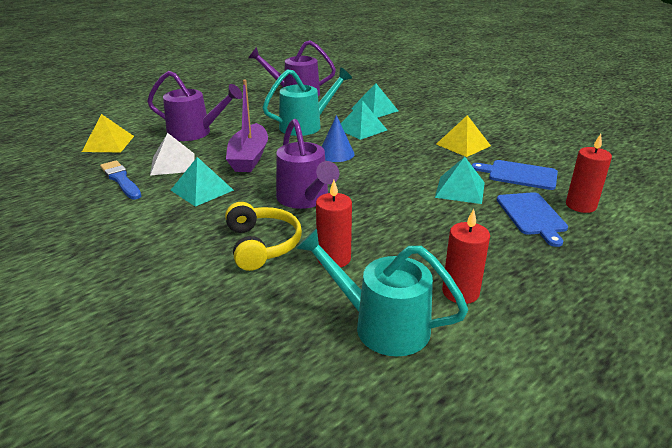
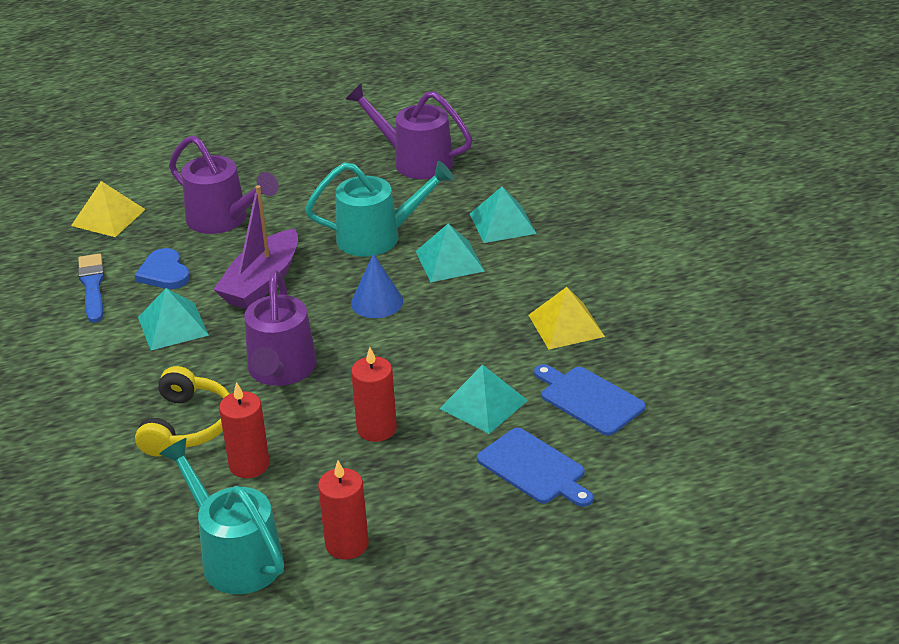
camera: 25 degrees right, 5 degrees up
(172, 164) = (164, 273): white pyramid -> blue heart
(532, 215) = (534, 468): blue cutting board -> blue cutting board turned 60 degrees counterclockwise
(580, 205) = (615, 470): red candle -> red candle (376, 429)

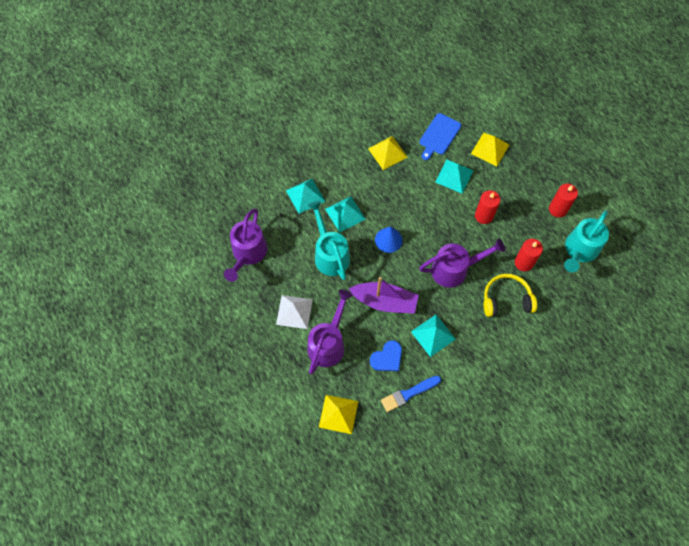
camera: 105 degrees left, 30 degrees up
(294, 194) = (294, 311): none -> white pyramid
(534, 468) = (490, 149): blue cutting board -> yellow pyramid

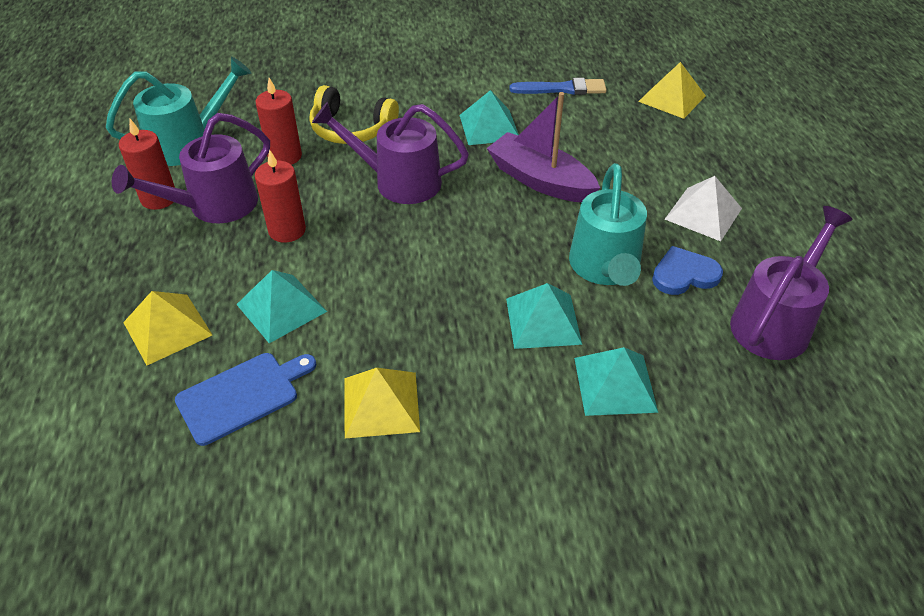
camera: 155 degrees left, 20 degrees down
(328, 343) = (657, 164): purple watering can -> purple watering can (213, 206)
(387, 358) = (572, 125): blue heart -> blue heart (684, 274)
(388, 240) = (482, 253): blue cone -> none

